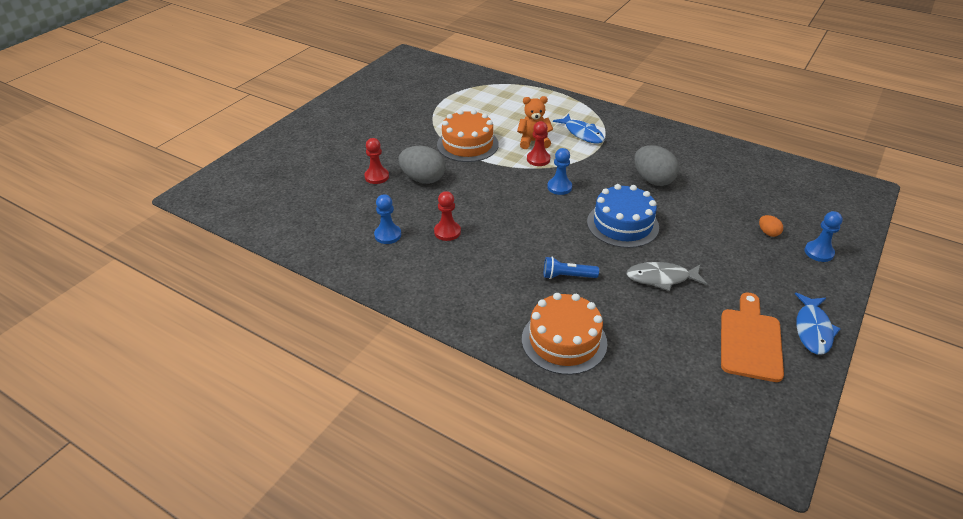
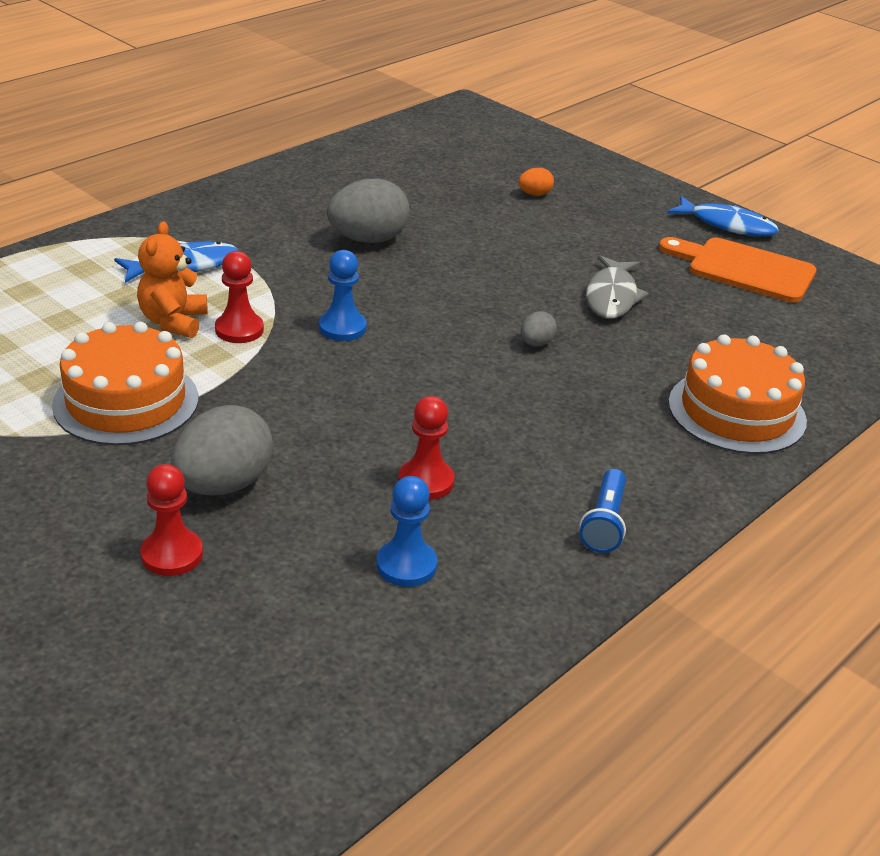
camera: 80 degrees left, 5 degrees down
(567, 276) = (589, 375): blue flashlight -> blue flashlight (604, 523)
(587, 253) = (536, 343): none -> grey egg
(622, 224) = (474, 295): blue cake -> none
(818, 252) = (585, 176): blue pawn -> none

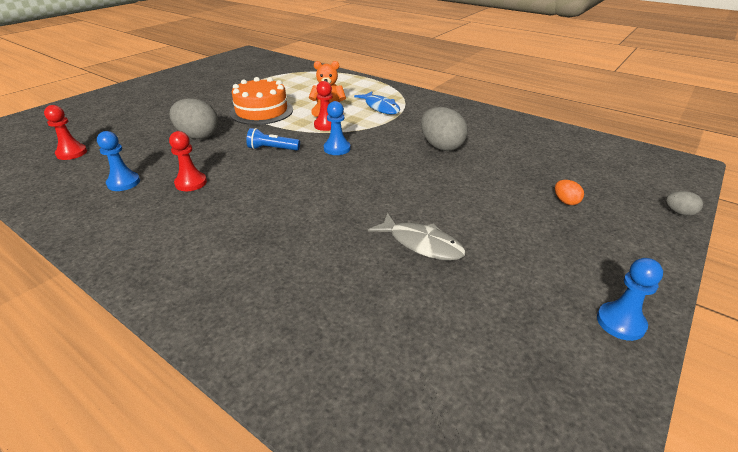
camera: 85 degrees right, 0 degrees up
(172, 554) = (153, 132): red pawn -> red pawn (71, 153)
(536, 343) = (339, 211): grey egg -> grey egg (679, 213)
(604, 523) = (136, 245): blue flashlight -> blue flashlight (272, 149)
(612, 296) = (421, 244): grey fish -> grey fish turned 150 degrees counterclockwise
(727, 225) = (620, 322): blue fish -> blue pawn
(736, 411) = (261, 315): orange cake -> none
(744, 269) = (526, 333): orange cutting board -> none

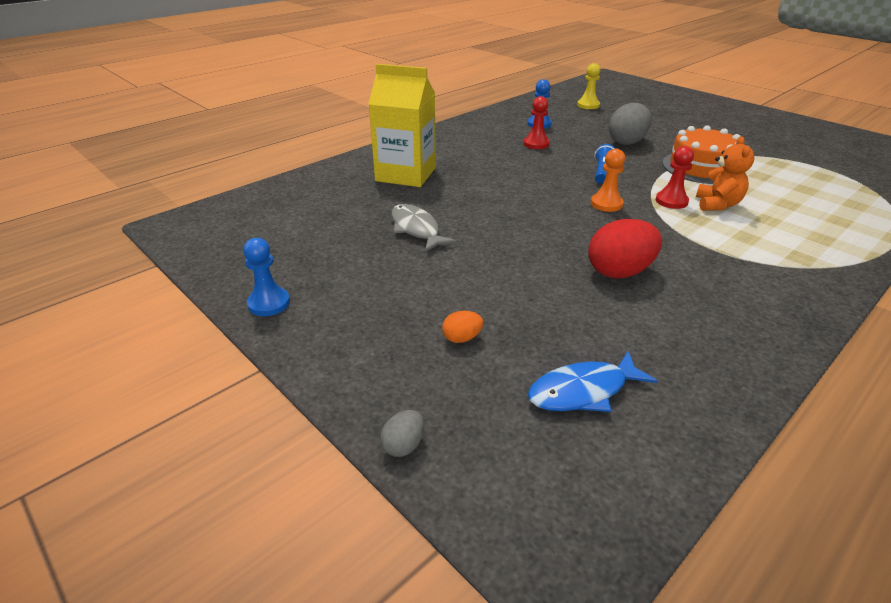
camera: 100 degrees right, 0 degrees up
(71, 153) = (588, 105): red pawn -> yellow pawn
(279, 273) = (405, 174): none -> yellow carton
(337, 148) = (606, 204): blue pawn -> orange pawn
(380, 107) = (750, 242): blue fish -> blue fish (583, 391)
(421, 244) = (416, 229): grey fish -> grey fish turned 105 degrees clockwise
(441, 147) = (619, 272): grey egg -> red egg

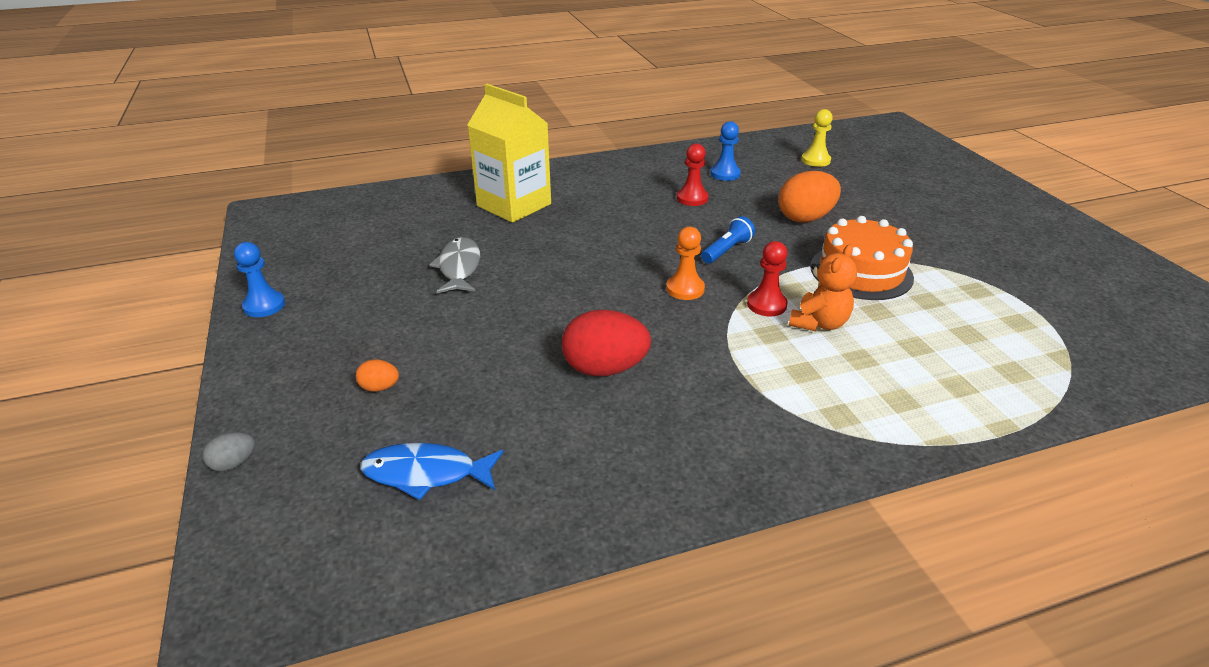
camera: 25 degrees right, 0 degrees up
(627, 142) = (805, 218): grey egg -> orange egg

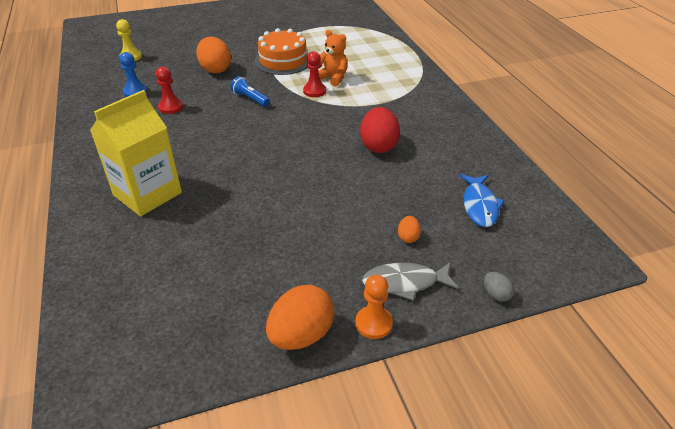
camera: 90 degrees left, 5 degrees up
(264, 305) = (301, 335): blue pawn -> orange egg
(459, 267) = (252, 216): grey fish -> grey fish (405, 283)
(685, 289) = (295, 116): orange pawn -> orange pawn (373, 323)

